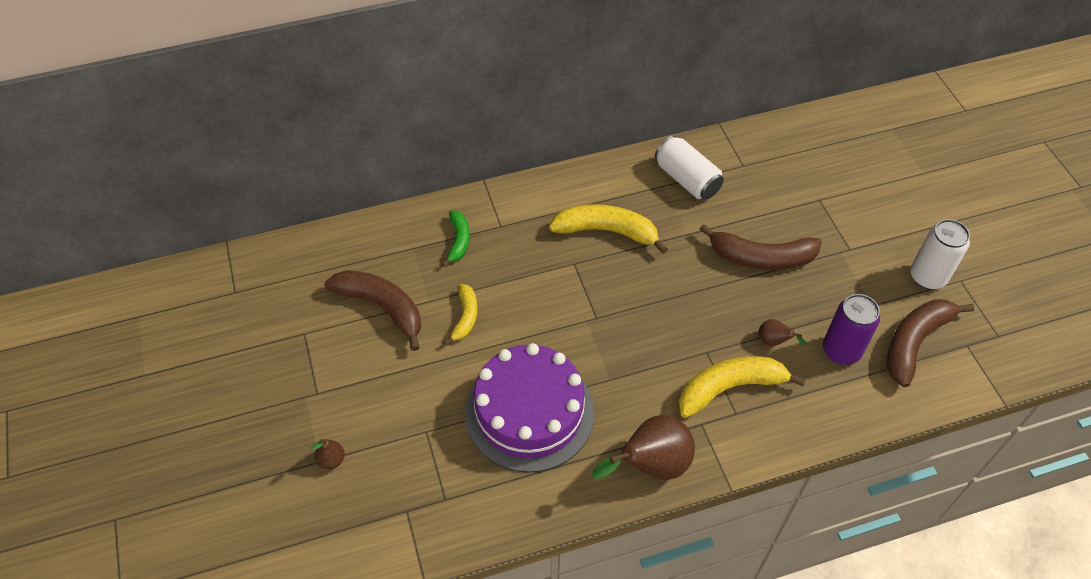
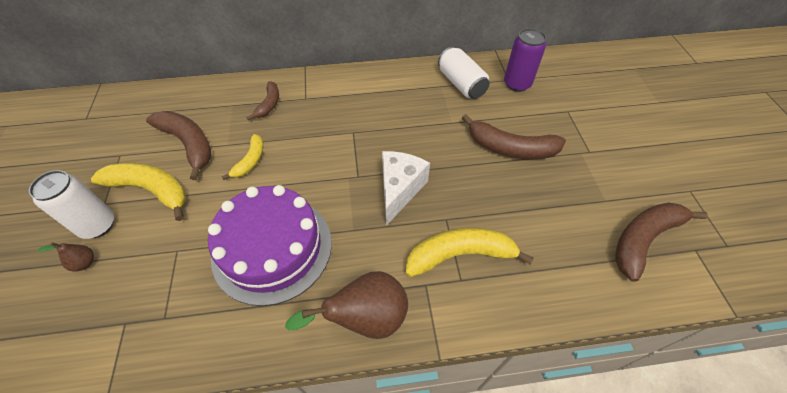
camera: 10 degrees right, 0 degrees up
(459, 241) = (269, 104): green banana -> brown banana
(606, 231) = (387, 112): yellow banana -> yellow banana (151, 190)
(648, 326) = (399, 190): none -> white cheese
(773, 342) = (509, 219): brown pear -> none
(841, 350) = (571, 236): purple can -> purple can (517, 84)
(927, 277) = (659, 183): white can -> white can (98, 225)

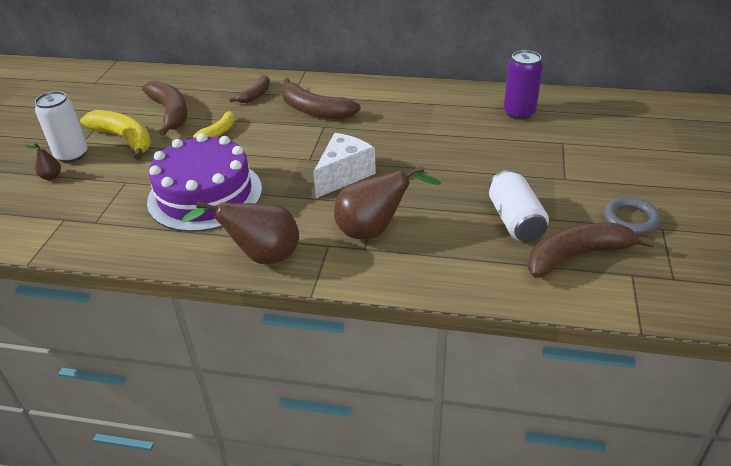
camera: 20 degrees right, 15 degrees down
(460, 254) = (374, 231): yellow banana -> brown pear
(461, 84) = (457, 105): white can -> white can (515, 221)
(510, 148) = (477, 162): brown banana -> brown banana (314, 110)
(662, 186) = (630, 219): none -> grey ring

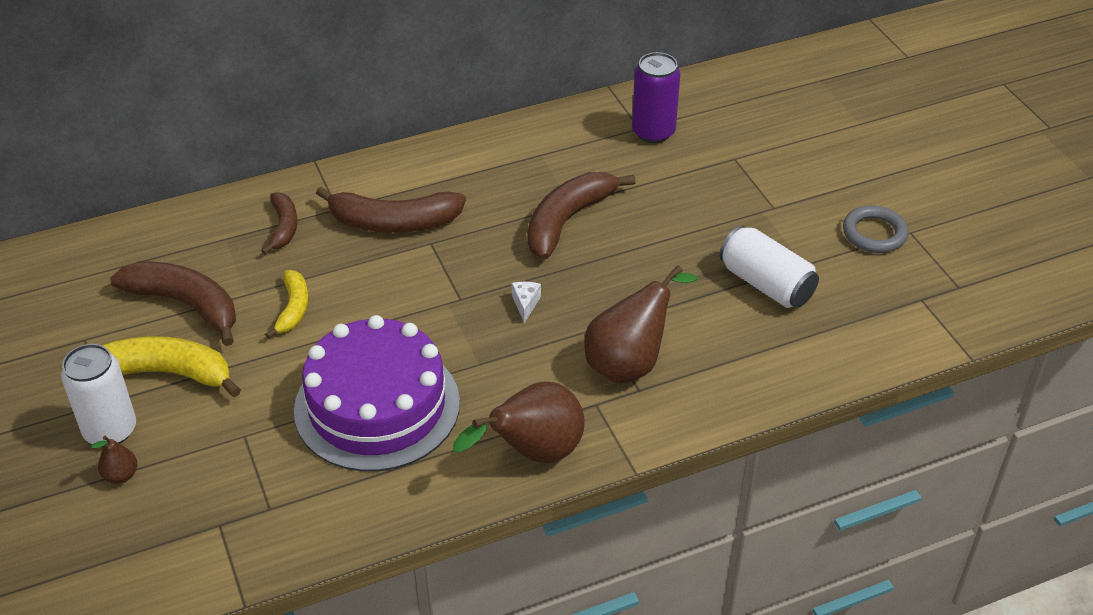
camera: 35 degrees left, 5 degrees up
(344, 175) = (525, 304): white cheese -> white cheese, size x0.42
(576, 255) = (857, 300): brown banana -> brown banana (567, 220)

